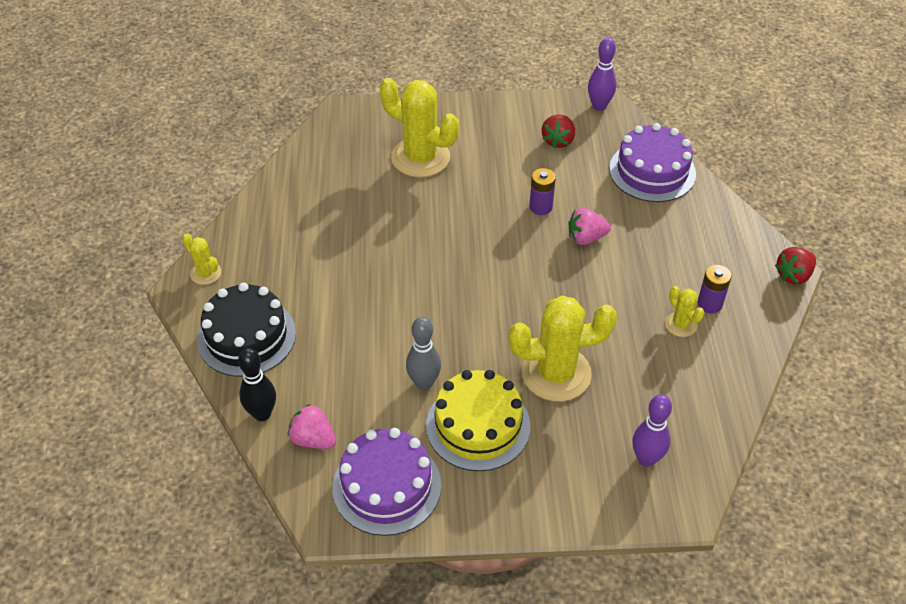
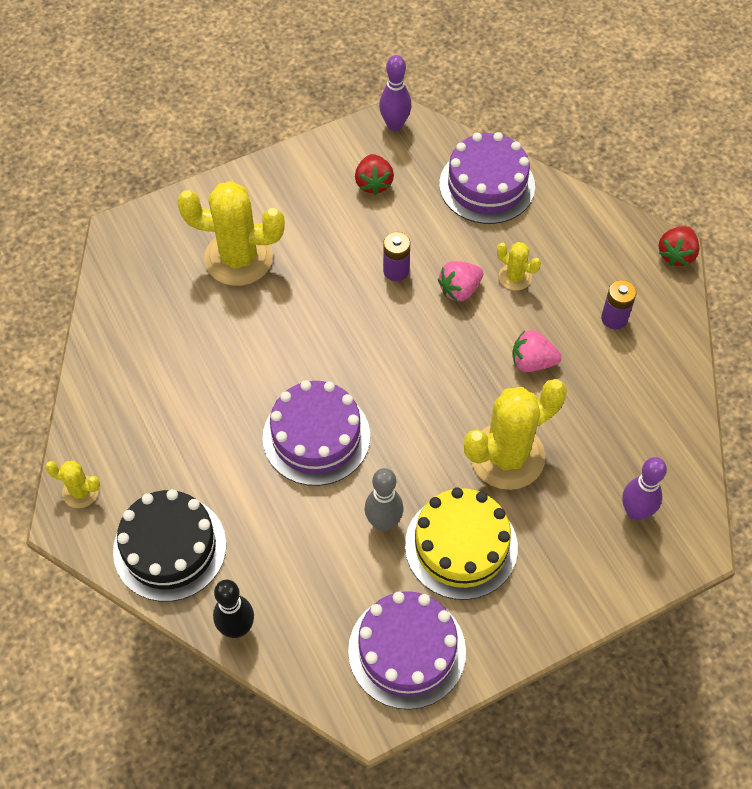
camera: 25 degrees left, 10 degrees up
(313, 439) = (305, 633): pink strawberry -> pink strawberry (532, 362)
(406, 301) = (316, 437): none -> purple cake
(681, 324) = (598, 352): yellow cactus -> yellow cactus (515, 277)

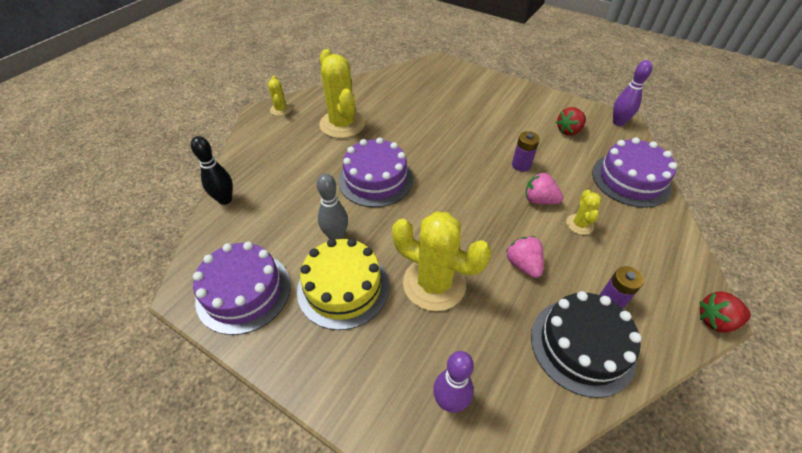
camera: 60 degrees right, 10 degrees down
(170, 548) = (265, 152): black cake -> black cake (582, 346)
(238, 258) = (463, 103): yellow cactus -> yellow cactus (342, 124)

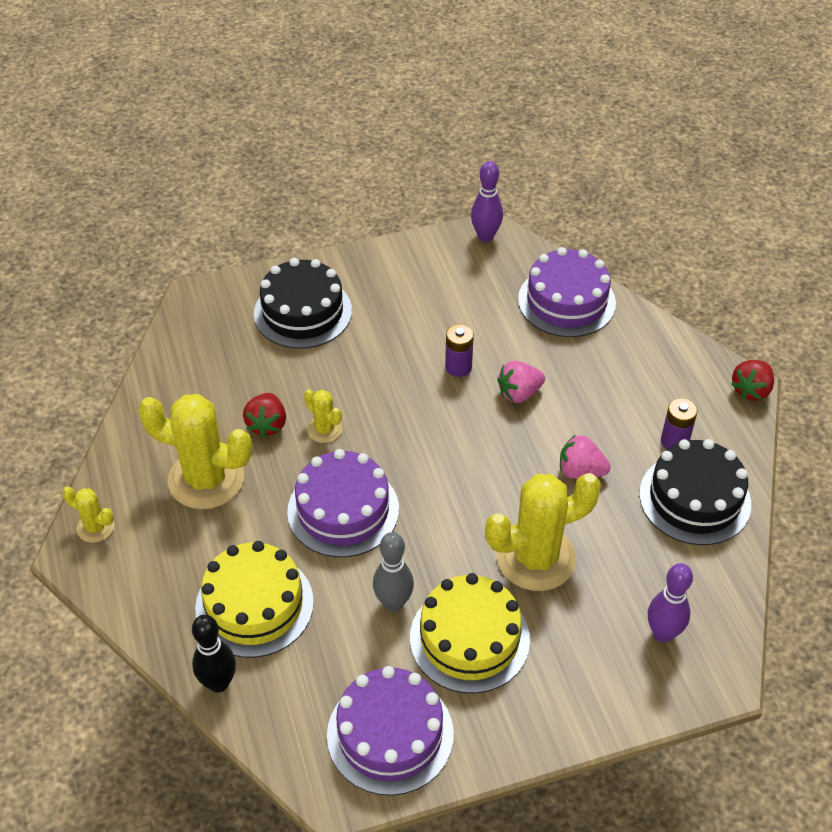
camera: 50 degrees left, 0 degrees up
(284, 183) = (254, 605): none -> yellow cake
(476, 94) = (303, 312): none -> black cake
(569, 131) = (453, 285): red strawberry -> red strawberry (267, 424)
(579, 224) = (578, 389): yellow cactus -> yellow cactus (324, 429)

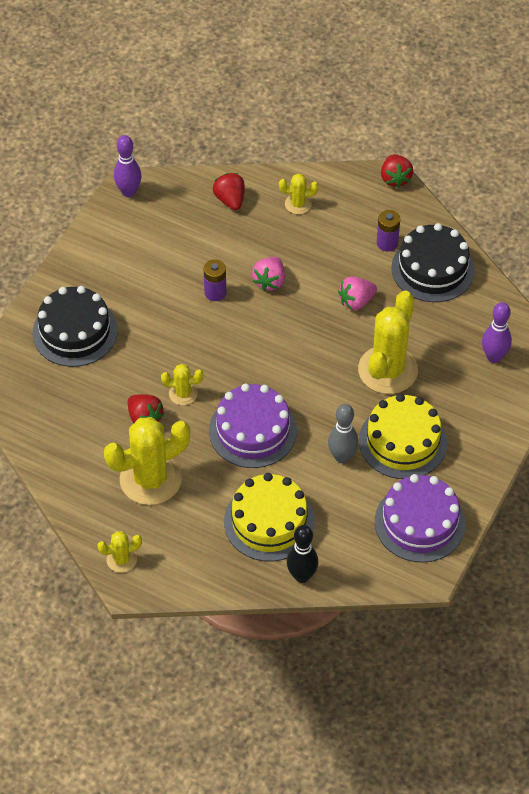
camera: 45 degrees left, 5 degrees up
(566, 301) = (230, 200): purple cake -> red strawberry
(626, 347) = (298, 204): none -> yellow cactus

